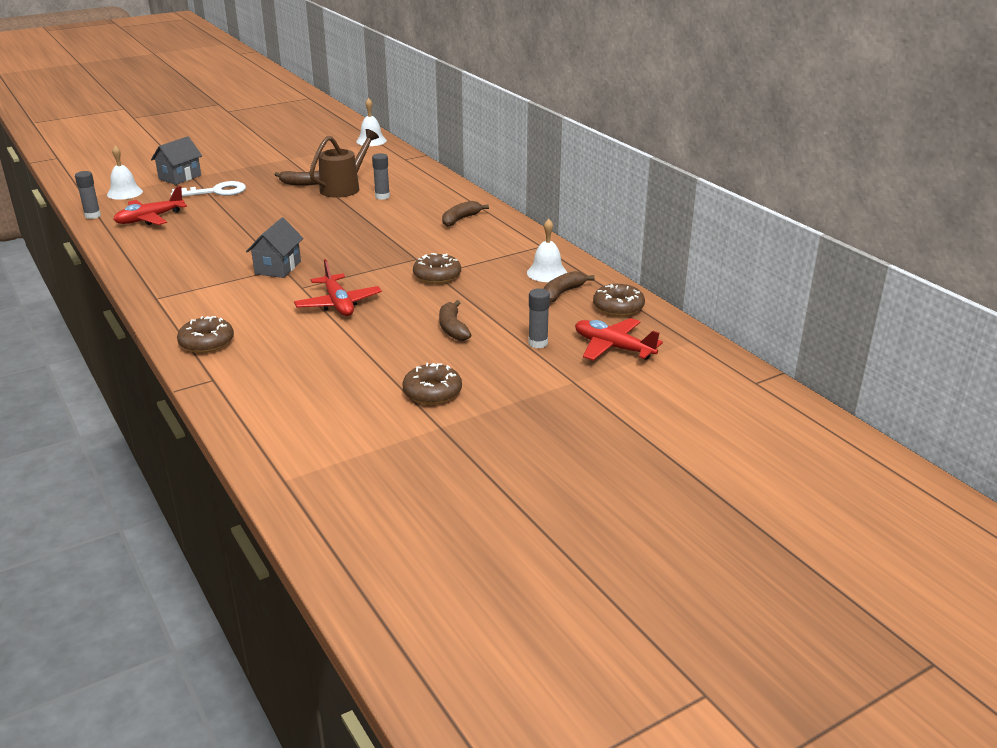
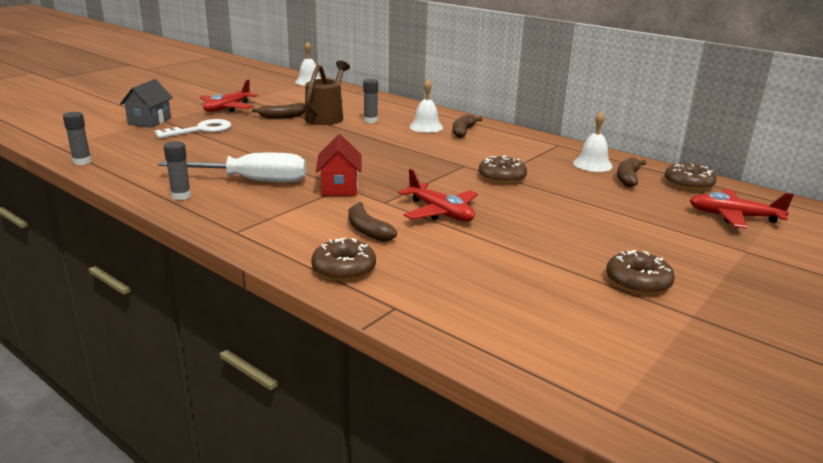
camera: 20 degrees left, 5 degrees down
(124, 193) = (100, 139): white bell -> white bell (426, 127)
(150, 219) = (152, 159): red plane -> red plane (227, 108)
(211, 252) = (252, 181): none -> white screwdriver
(278, 268) = (339, 187): grey house -> red house
(453, 328) = (576, 220): brown banana -> brown banana (367, 230)
(538, 343) = (667, 222): grey glue stick -> grey glue stick (181, 196)

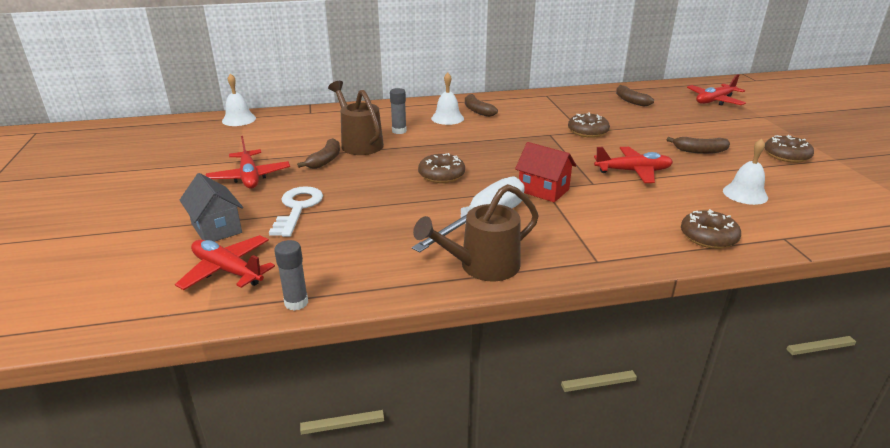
camera: 50 degrees left, 5 degrees up
(103, 138) = (227, 270): none -> red plane
(181, 196) = (482, 266): grey glue stick -> brown watering can
(367, 230) = (644, 207): brown banana -> brown banana (699, 151)
(592, 164) = (595, 100): white bell -> white bell (745, 194)
(688, 184) = (656, 91): brown donut -> brown donut (441, 175)

